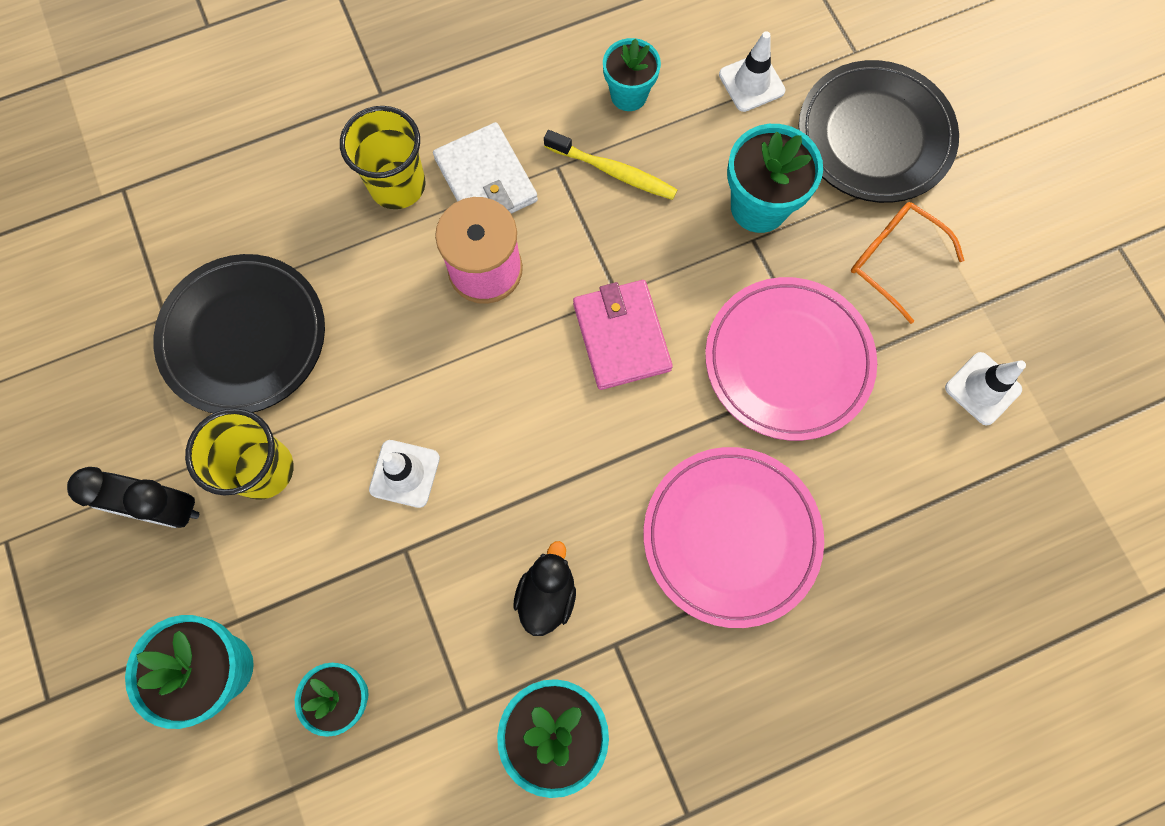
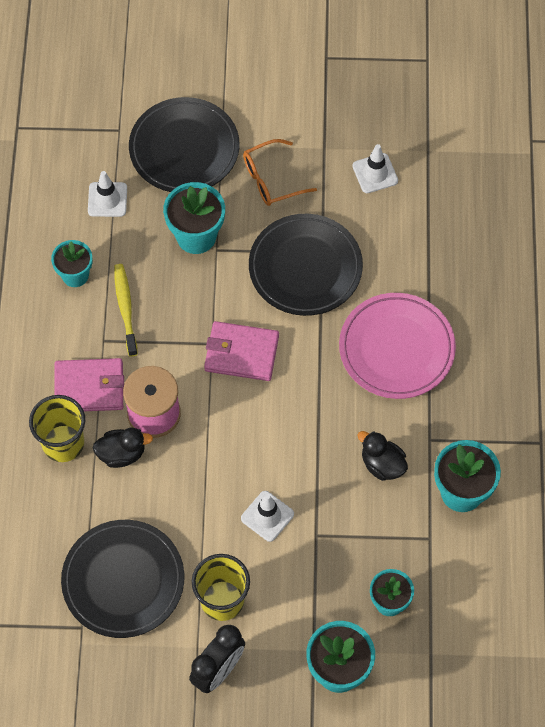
camera: 65 degrees left, 10 degrees down
(414, 257) = (122, 454): none -> black duck
(485, 180) = (89, 387): white wallet -> pink wallet
(613, 171) = (125, 308): yellow toothbrush -> yellow toothbrush turned 60 degrees counterclockwise
(787, 361) = (305, 268): pink plate -> black plate

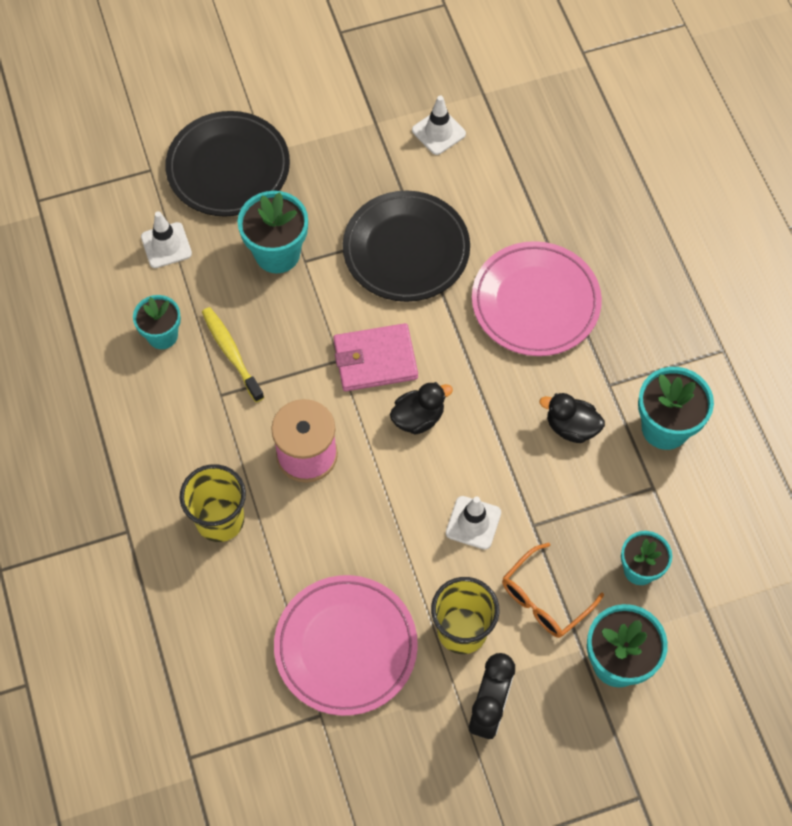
camera: 20 degrees left, 0 degrees up
(89, 387) = (225, 450): pink wallet -> none
(122, 454) = (289, 509): black duck -> black duck (418, 418)
(123, 581) = (346, 647): black plate -> pink plate
(272, 179) = (334, 170): orange glasses -> orange glasses (545, 599)

